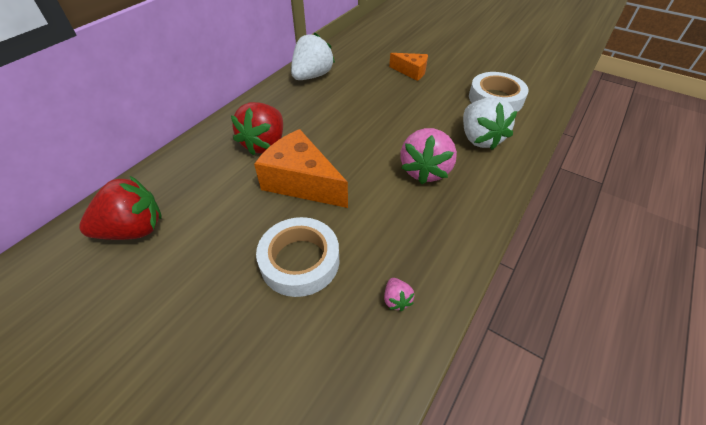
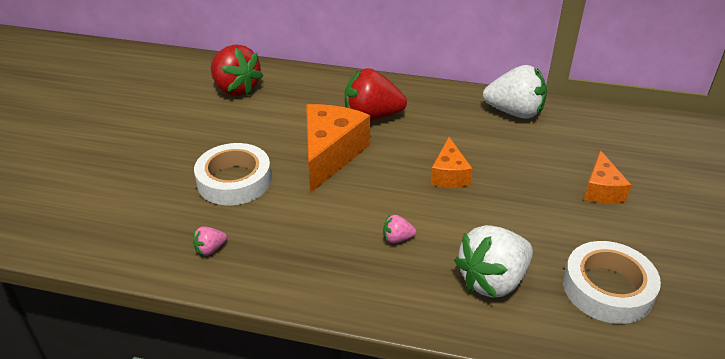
camera: 70 degrees right, 10 degrees down
(365, 125) = (449, 175): none -> orange cheese
(425, 170) = (397, 238): pink strawberry -> pink strawberry, size x0.43

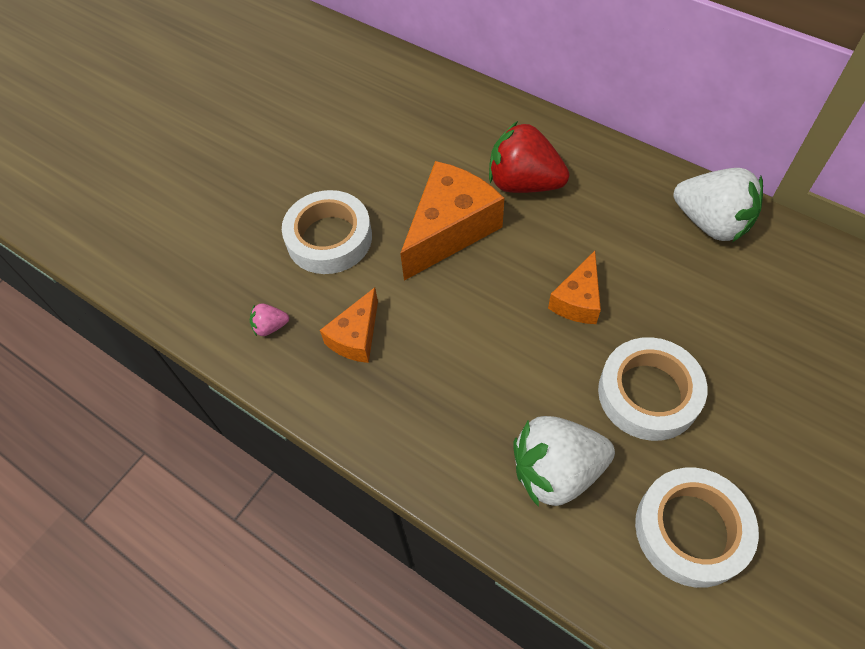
camera: 25 degrees right, 20 degrees up
(236, 89) = (382, 98): red strawberry -> none
(397, 238) = (474, 376): pink strawberry -> none
(530, 216) = (648, 393): none -> white tape
(601, 190) = (764, 381): orange cheese -> orange cheese (356, 337)

